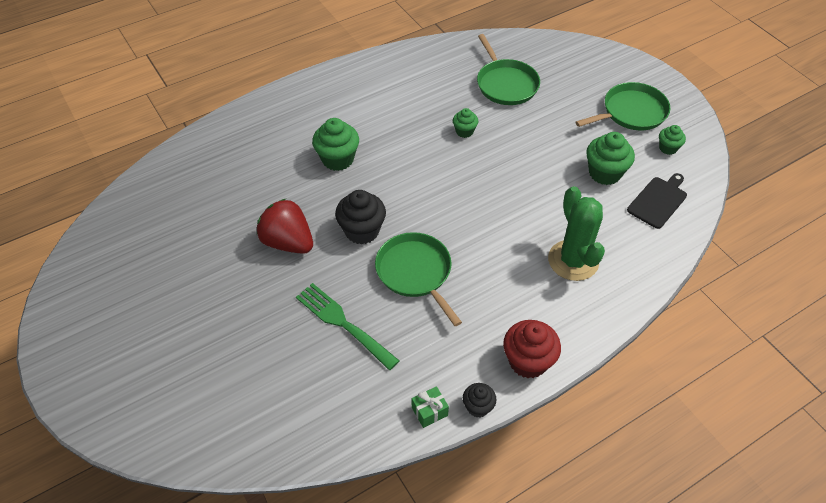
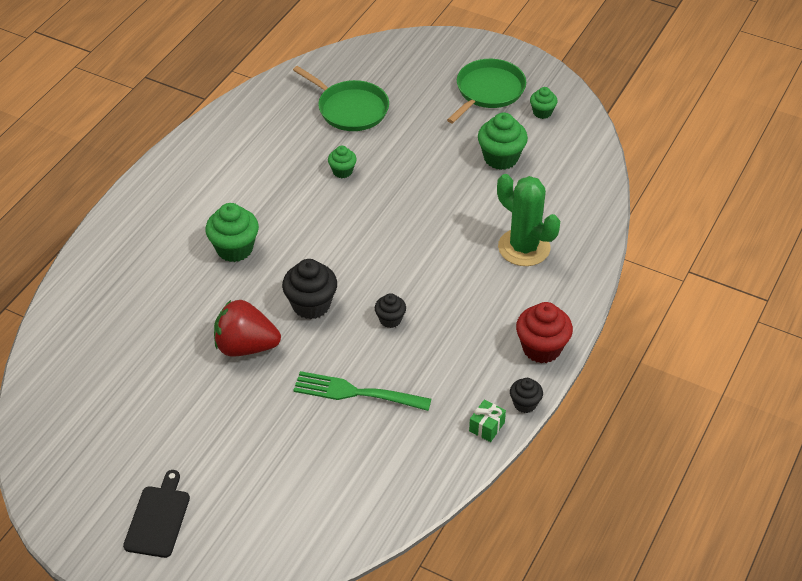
camera: 30 degrees left, 5 degrees down
(415, 272) = (390, 319): green pan -> black cupcake
(658, 201) = (563, 164): black cutting board -> black cutting board (158, 518)

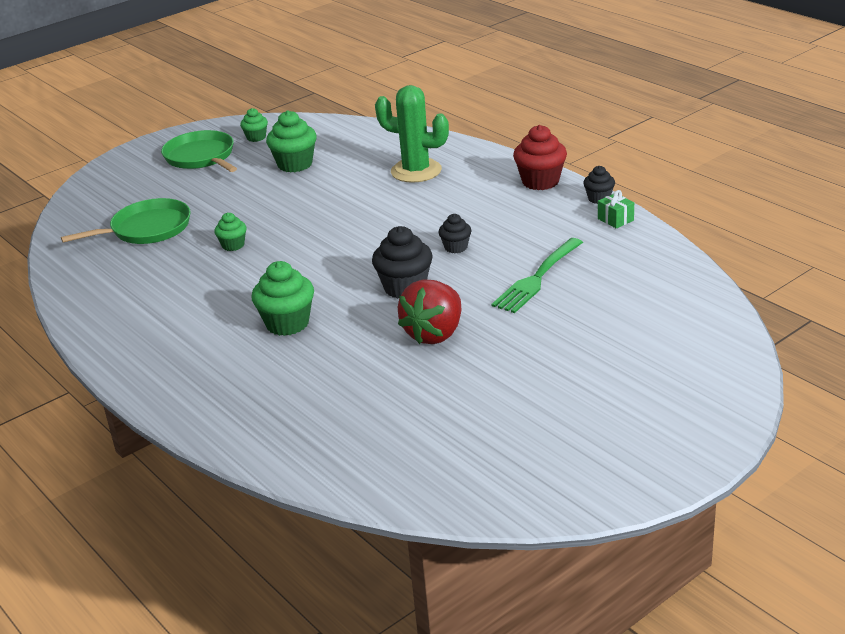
camera: 65 degrees left, 15 degrees down
(158, 518) = (643, 419): black cutting board -> none
(524, 247) = (416, 171): green cactus -> green cactus turned 45 degrees clockwise

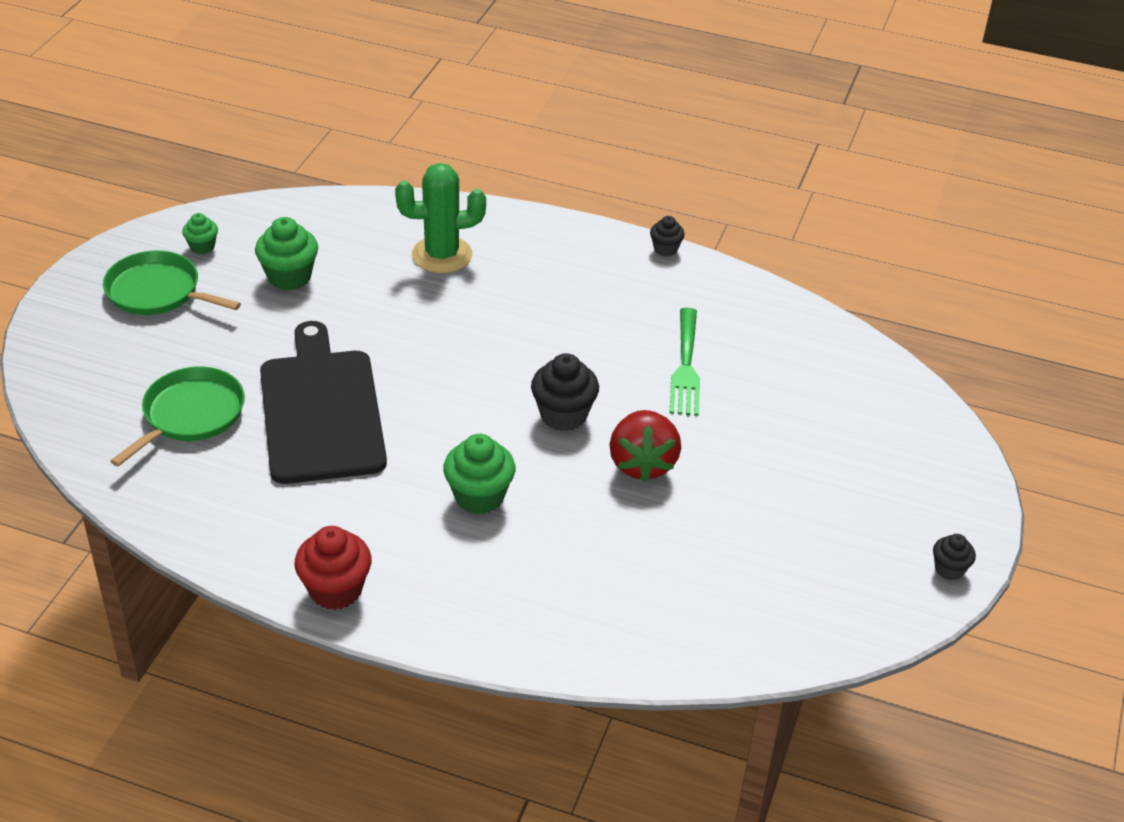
camera: 35 degrees left, 10 degrees up
(233, 245) = (321, 410): green cupcake -> black cutting board
(456, 247) = (572, 349): black cupcake -> black cupcake (949, 569)
(540, 181) = (589, 240): red cupcake -> red cupcake (335, 590)
(615, 219) = (702, 272): green gift -> none

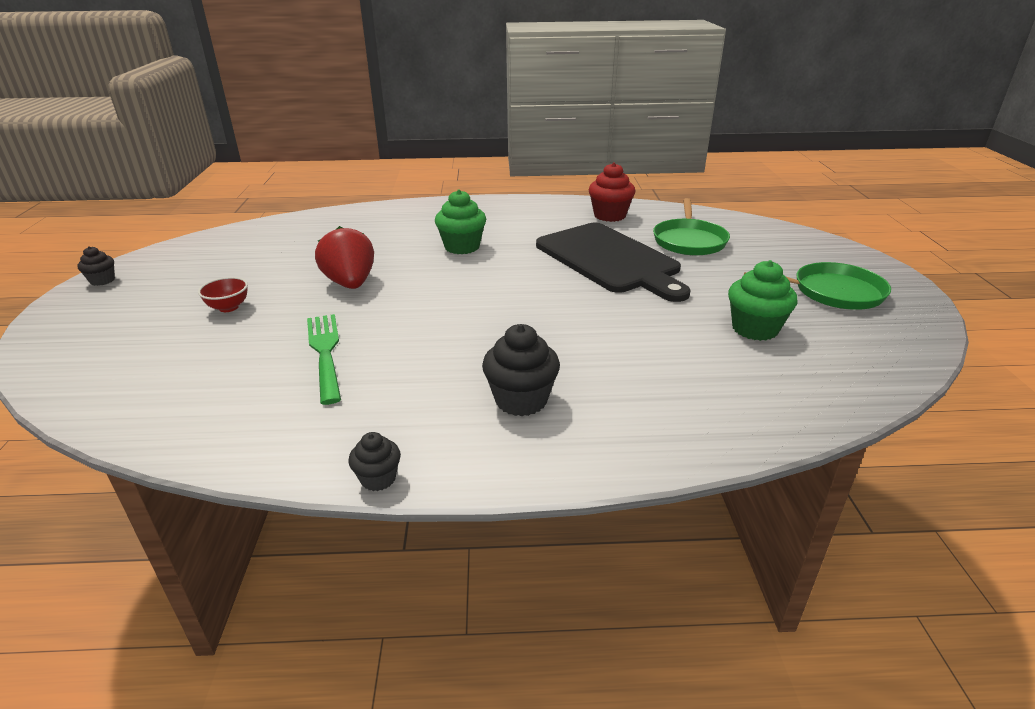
camera: 160 degrees right, 10 degrees down
(202, 246) = (865, 331): green cupcake -> none
(335, 590) = (514, 205): red cupcake -> red cupcake (609, 215)
(442, 255) = (643, 388): green cactus -> none
(563, 415) = (427, 295): black cupcake -> black cupcake (521, 400)
(782, 463) = (228, 307): none -> red bowl

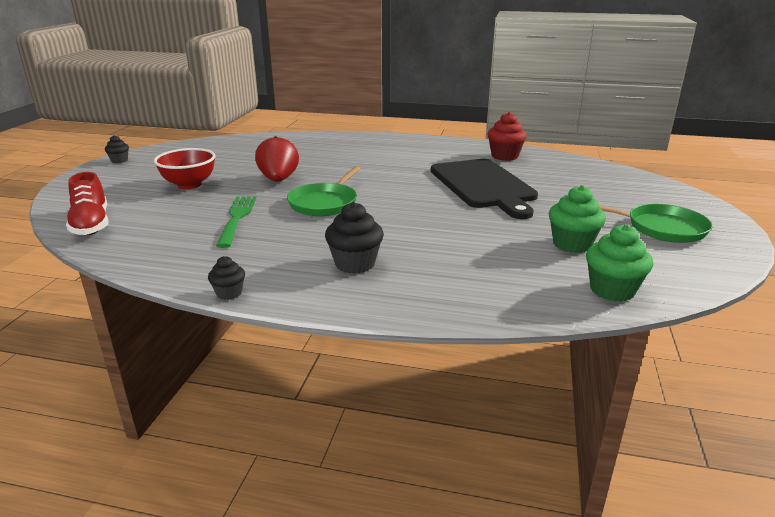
camera: 15 degrees right, 5 degrees down
(110, 395) = (91, 224): none -> red shoe
(228, 307) = (189, 185): red bowl -> red bowl, size x1.74
(462, 247) = (373, 165): green cupcake -> green cupcake (612, 290)
(689, 241) = (560, 179): green pan -> green pan (325, 203)

